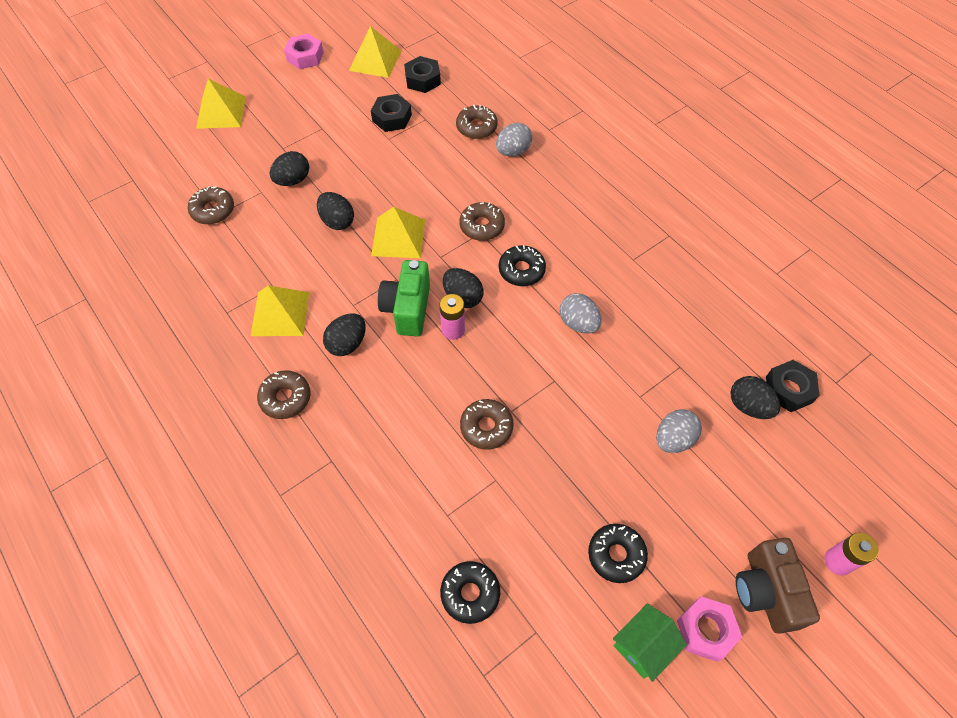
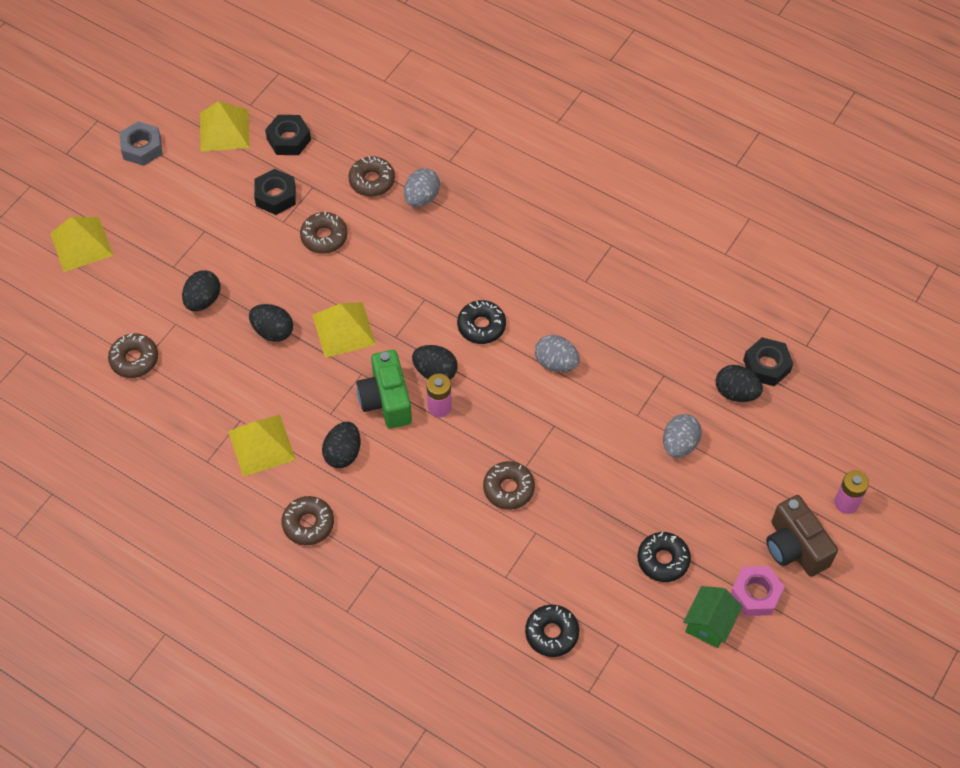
camera: 20 degrees left, 0 degrees up
(305, 56) = (142, 148): pink nut -> grey nut
(482, 226) = (423, 291): brown donut -> brown donut (324, 237)

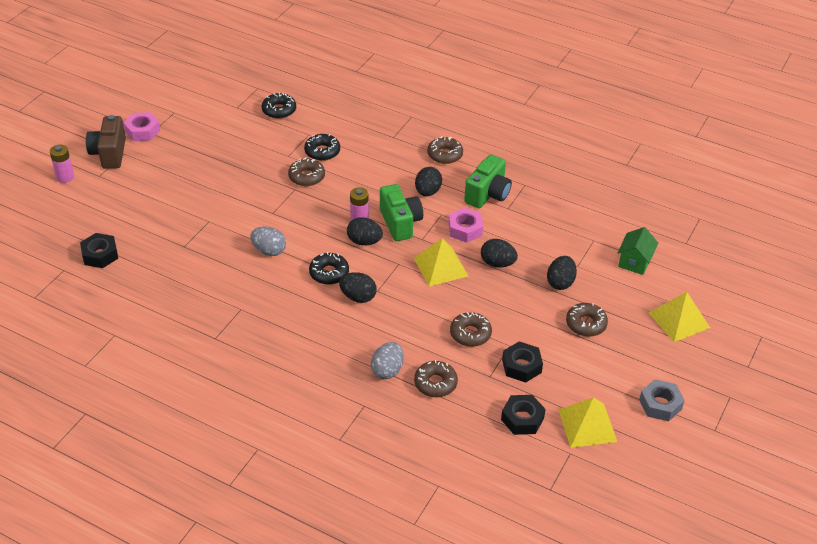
camera: 175 degrees right, 15 degrees down
(134, 359) = (600, 241): brown donut -> brown donut (586, 324)
(261, 445) = (488, 194): yellow pyramid -> green camera
(303, 386) = (465, 229): none -> pink nut
(663, 560) = (202, 145): black donut -> black donut (322, 152)
(679, 444) = (179, 205): grey egg -> none
(709, 624) = (176, 117): green house -> green house (634, 262)
(736, 392) = (129, 237): black egg -> black egg (358, 297)
(794, 547) = (109, 154): brown camera -> brown camera turned 150 degrees counterclockwise

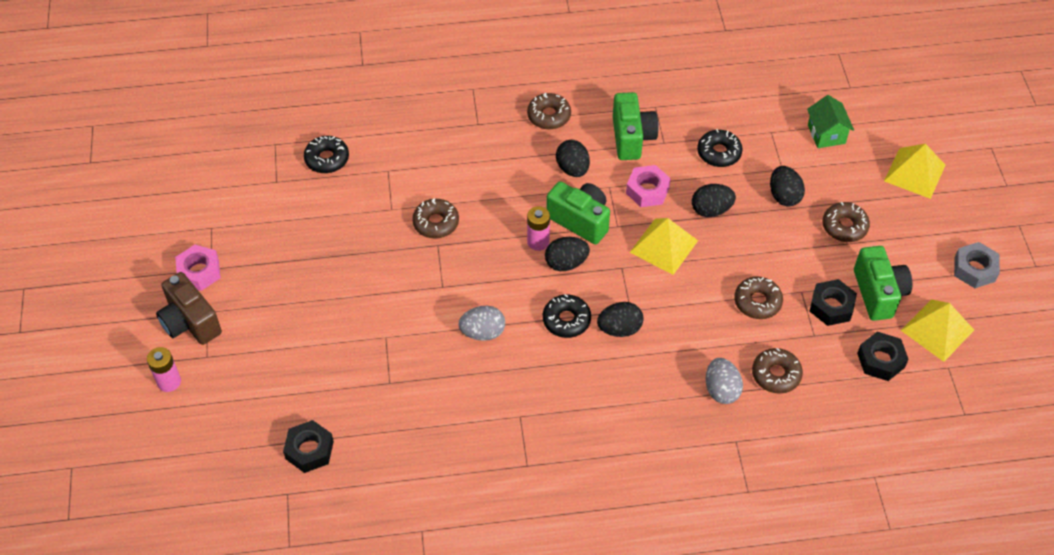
camera: 35 degrees left, 10 degrees up
(322, 152) = (422, 183): black donut -> black donut (719, 153)
(566, 378) = (878, 293): none -> green camera

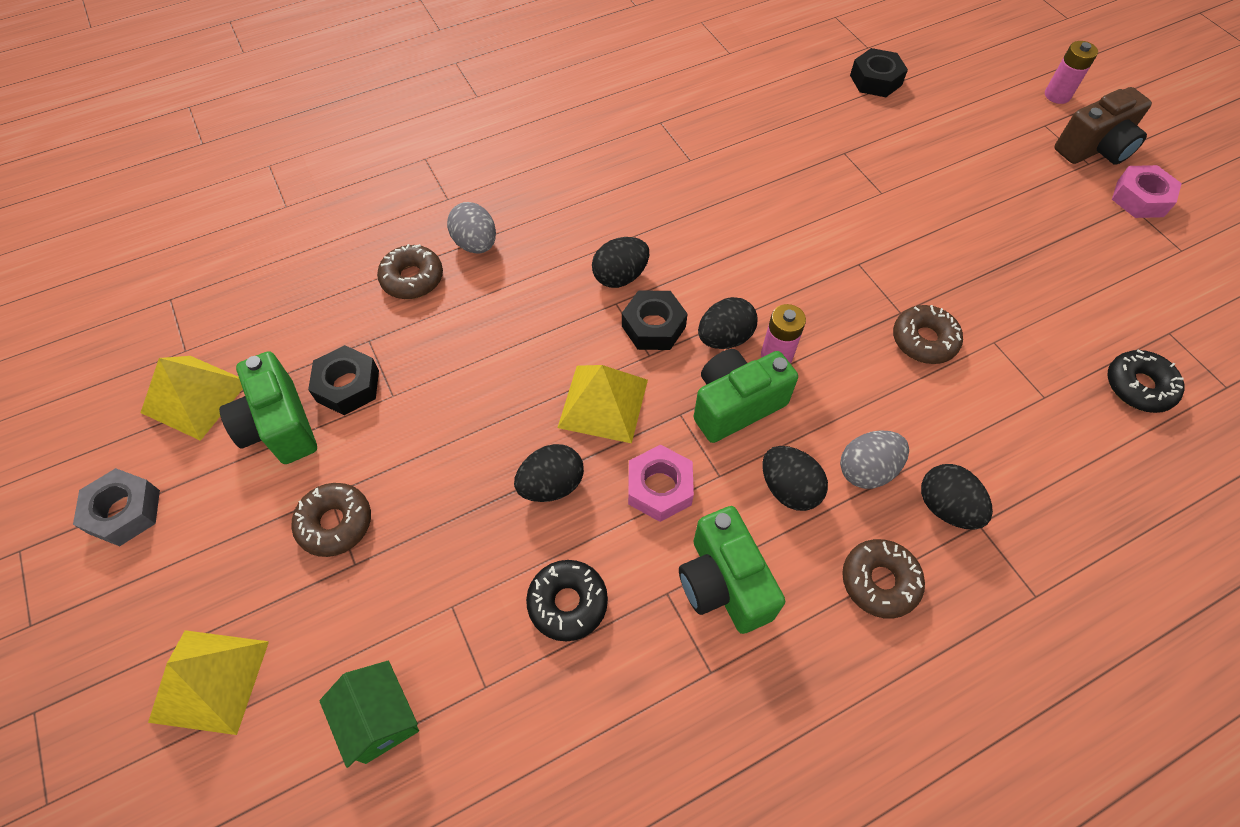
camera: 160 degrees right, 5 degrees up
(190, 322) = (1094, 149): brown camera -> brown camera turned 120 degrees clockwise
(483, 332) = (778, 227): grey egg -> grey egg (867, 470)
(566, 320) = (689, 268): black donut -> none
(580, 220) = (735, 405): green camera -> green camera turned 135 degrees clockwise
(757, 302) = (452, 362): brown donut -> none
(784, 196) = (440, 550): black egg -> black egg (946, 507)
(881, 360) = (277, 333): black nut -> black nut (653, 326)

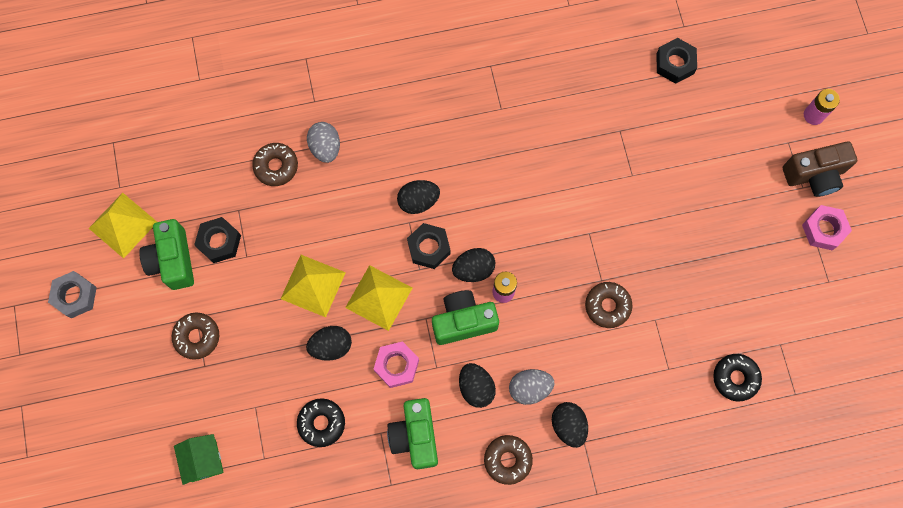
camera: 15 degrees right, 15 degrees up
(209, 681) = (115, 414): yellow pyramid -> yellow pyramid (313, 285)

